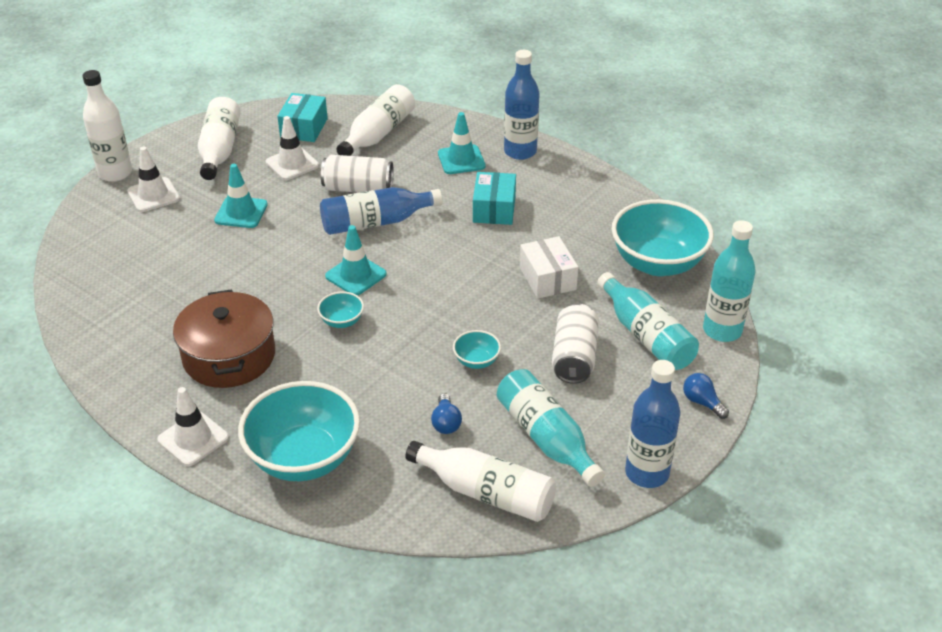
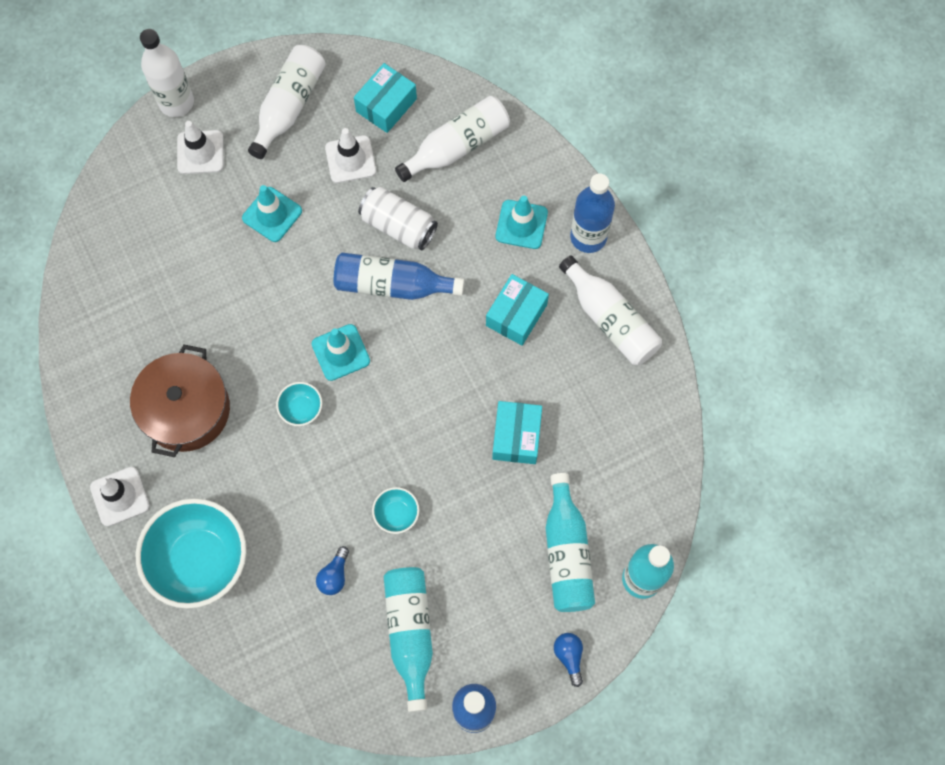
camera: 25 degrees right, 30 degrees up
(486, 492) = (329, 668): white bottle -> white bottle (610, 319)
(547, 278) = (516, 436): white box -> turquoise box
(574, 357) = (486, 549): white can -> none
(657, 263) = (634, 463): turquoise bowl -> none

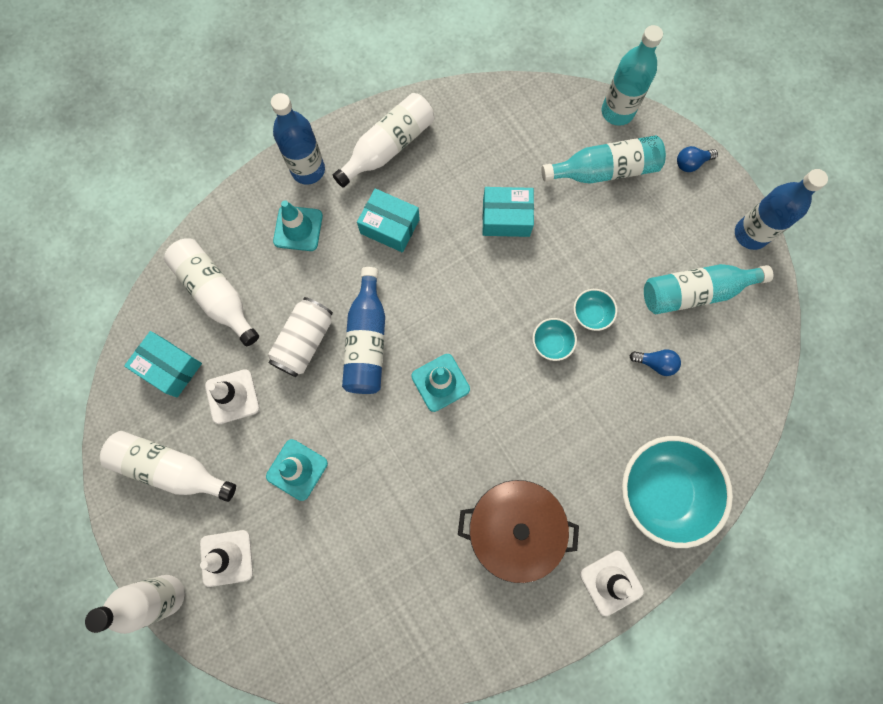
camera: 95 degrees left, 5 degrees up
(301, 409) = (501, 413): turquoise bowl -> turquoise bowl (551, 343)

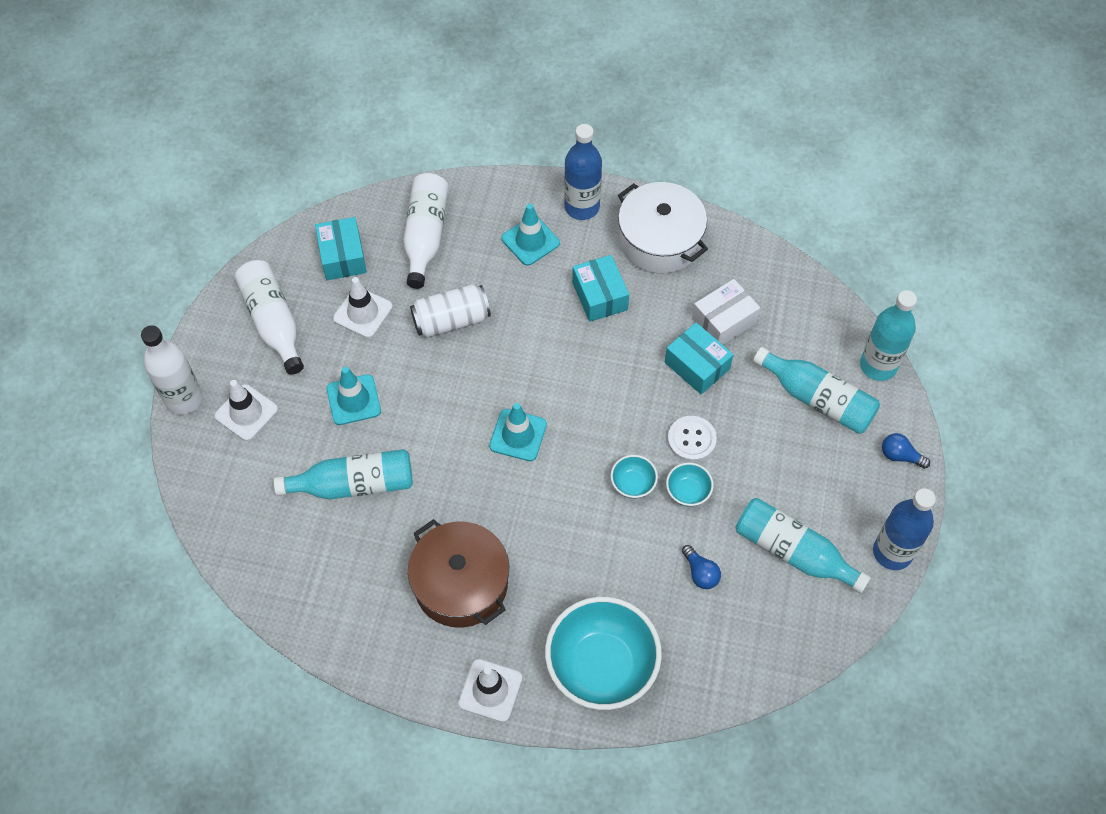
camera: 45 degrees right, 15 degrees down
(365, 532) = (354, 484): none -> turquoise bottle
(367, 341) = (496, 359): blue bottle -> none
(388, 147) = (659, 240): white bottle -> white pot
(490, 169) = (724, 321): none -> white box
(556, 274) = (691, 439): none -> white button

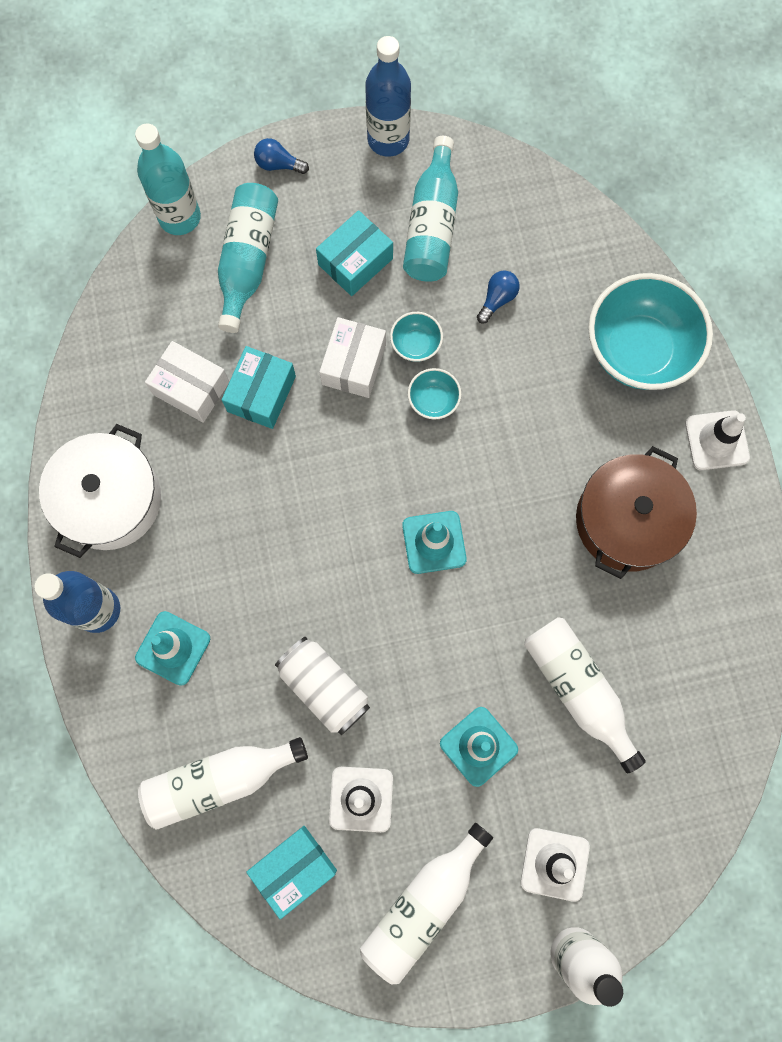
camera: 115 degrees left, 15 degrees up
(354, 484) = (577, 689): turquoise bottle -> white bottle
(599, 296) = (216, 534): turquoise box -> turquoise box (355, 261)
(691, 439) = (354, 364): white button -> white box
(900, 456) = (278, 164): blue light bulb -> blue light bulb turned 105 degrees clockwise

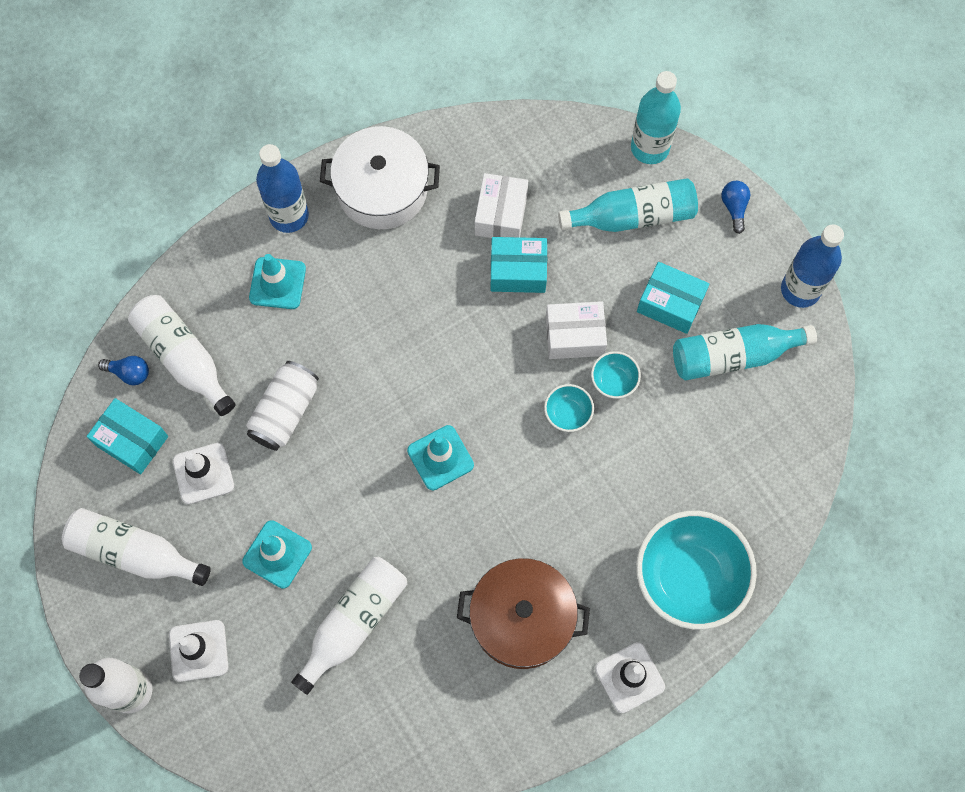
camera: 70 degrees right, 5 degrees down
(497, 299) = (686, 436): blue light bulb -> blue light bulb (129, 373)

